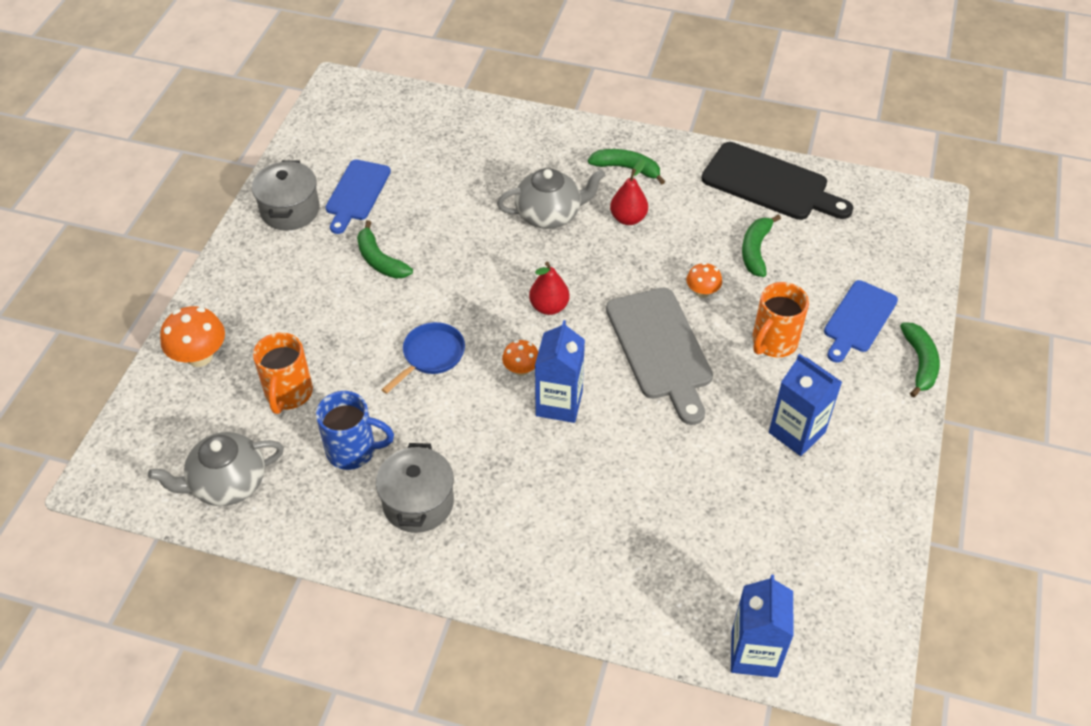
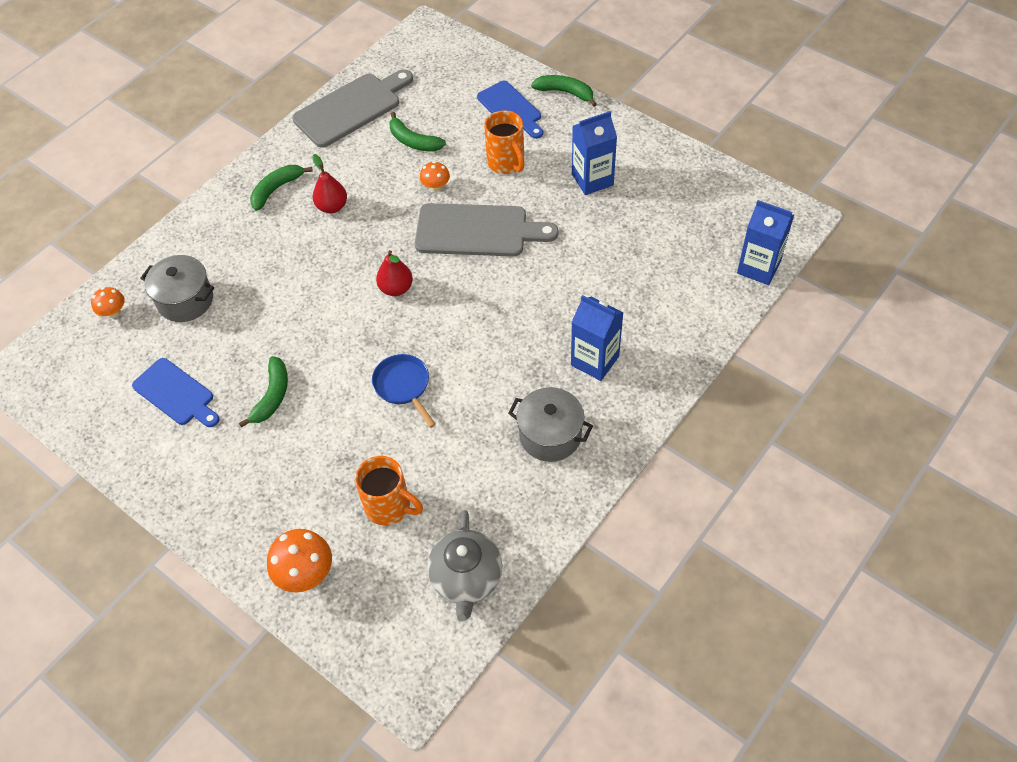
camera: 65 degrees left, 5 degrees up
(290, 210) = (162, 455): grey pot -> grey pot (185, 300)
(353, 450) = (476, 470): blue mug -> none
(380, 260) = (272, 396): green banana -> green banana turned 60 degrees counterclockwise
(521, 369) = (451, 327): orange mushroom -> orange mushroom (113, 312)
(549, 215) = (295, 257): grey teapot -> none
(559, 403) = (498, 312): blue carton -> blue carton (595, 360)
(770, 184) = (351, 108): black cutting board -> grey cutting board

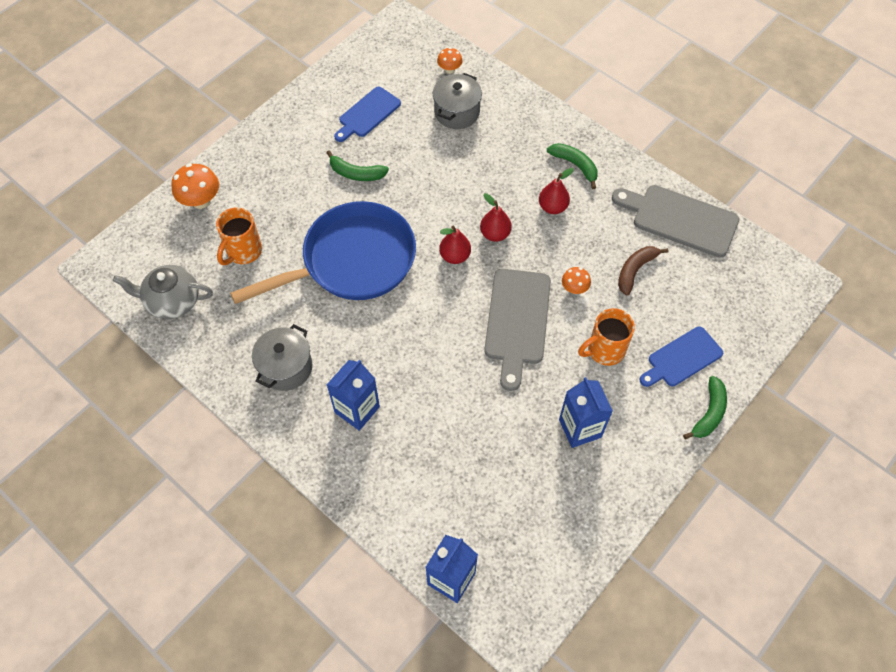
camera: 90 degrees right, 5 degrees up
(351, 108) = (680, 219): grey cutting board -> grey cutting board turned 150 degrees clockwise
(367, 254) = (495, 234): none -> red pear
(403, 386) = (352, 261): blue pan -> blue pan, size x2.35
(413, 141) = (635, 270): green banana -> brown banana

